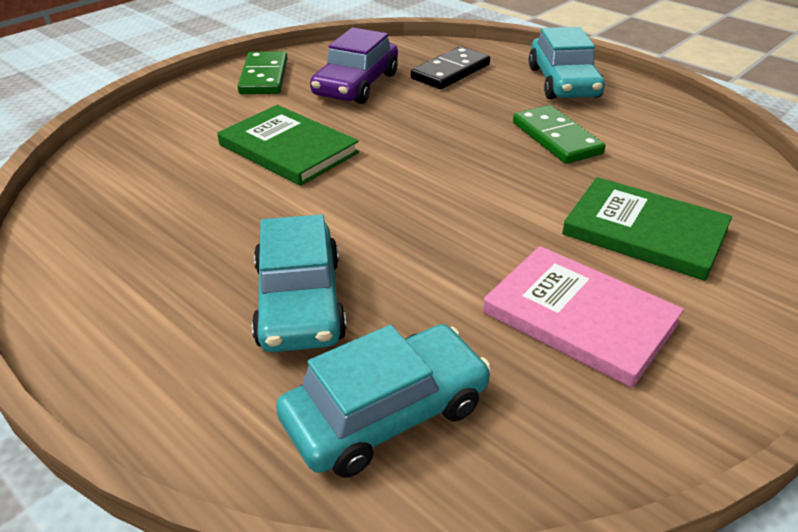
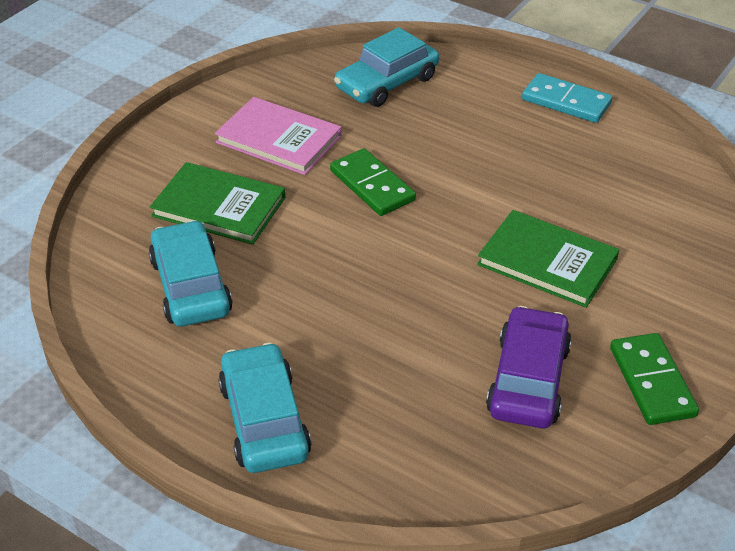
camera: 170 degrees right, 5 degrees up
(106, 332) = (566, 102): none -> turquoise domino
(299, 302) = (461, 130): turquoise car -> turquoise car (191, 286)
(450, 72) = (416, 427): black domino -> none
(556, 138) = (281, 309): green domino -> green domino (372, 185)

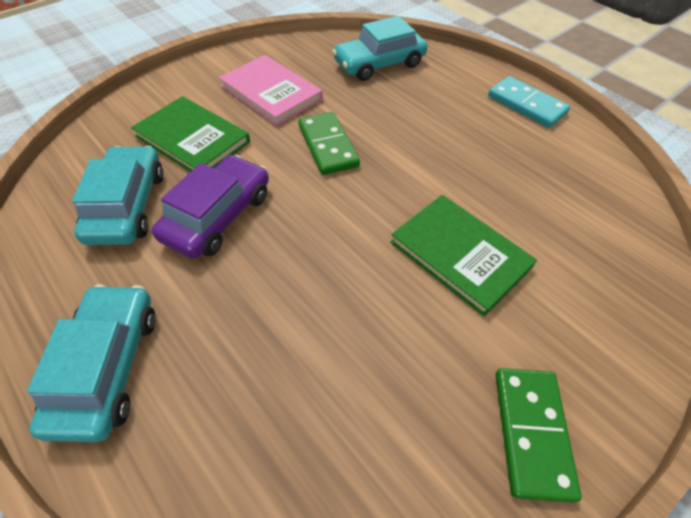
camera: 15 degrees right, 10 degrees up
(528, 380) = (393, 391): purple car -> purple car (218, 216)

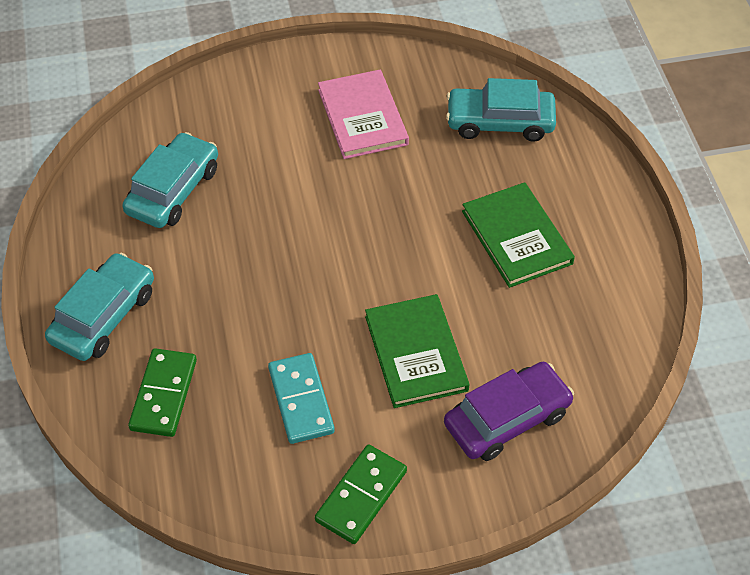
camera: 30 degrees right, 0 degrees up
(192, 139) = (259, 143): green book -> green book (516, 237)
(218, 216) = (240, 231): purple car -> purple car (507, 419)
(328, 146) = (377, 201): green domino -> green domino (164, 395)
(526, 105) = (617, 236): turquoise domino -> turquoise domino (301, 400)

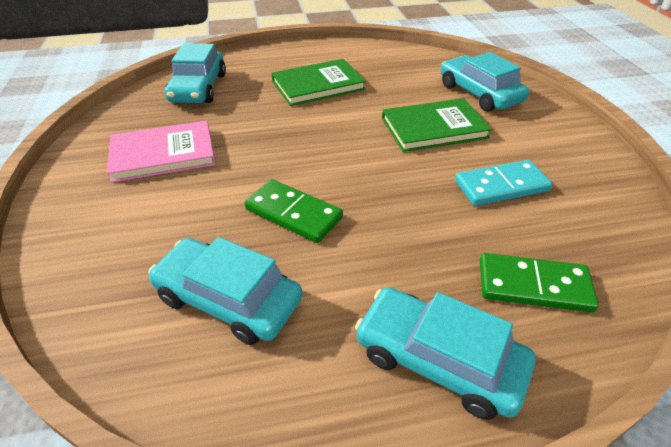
camera: 90 degrees left, 10 degrees down
(361, 496) = (576, 153): green domino -> green domino (293, 213)
(507, 419) = (479, 93): purple car -> turquoise car

